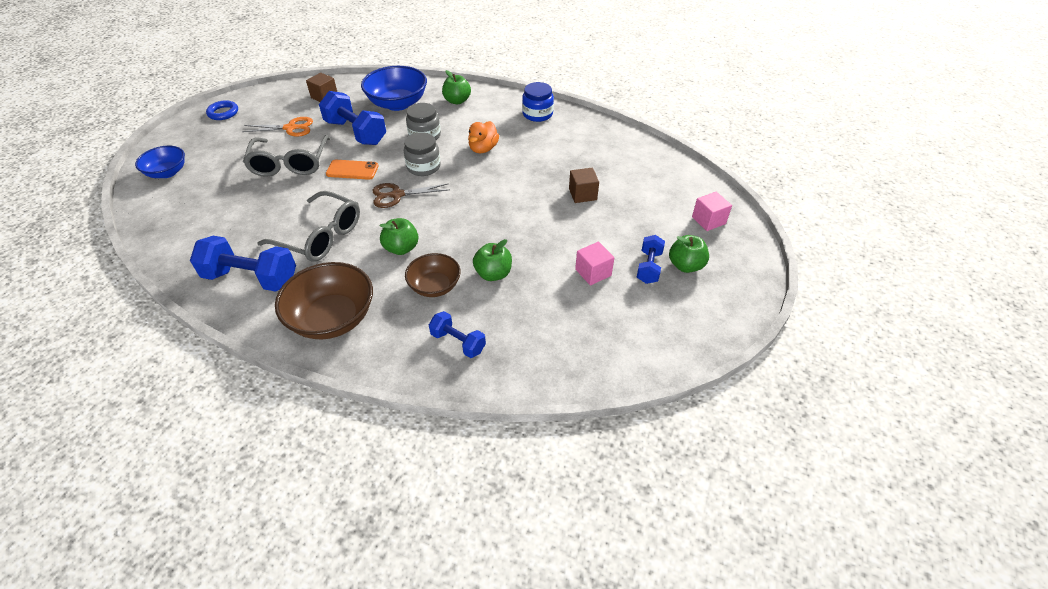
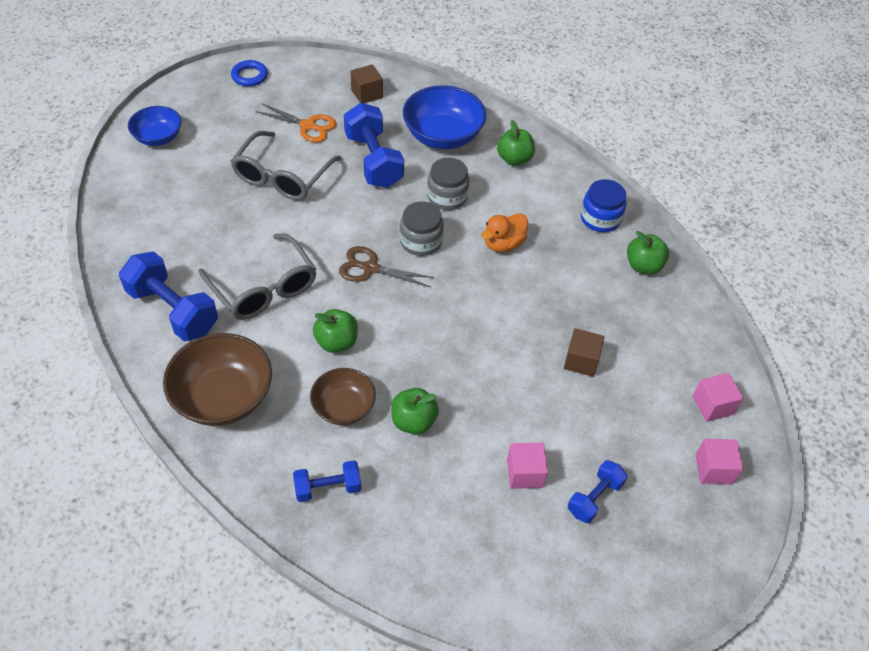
camera: 25 degrees right, 5 degrees up
(352, 170) = (342, 213): orange phone -> none
(458, 342) = (328, 488): blue dumbbell -> blue dumbbell turned 75 degrees counterclockwise
(681, 187) = (712, 405): none -> pink cube
(685, 265) = (640, 517): green apple -> green apple (643, 266)

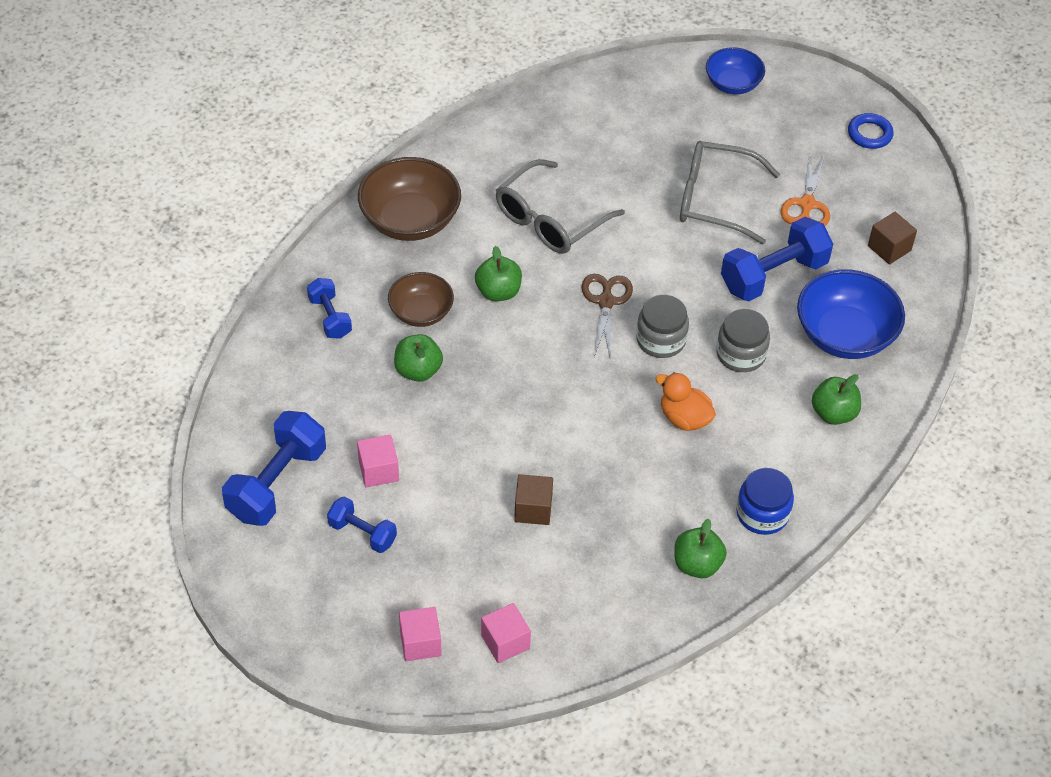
camera: 80 degrees right, 0 degrees up
(173, 310) = (501, 158): blue dumbbell -> blue dumbbell (277, 483)

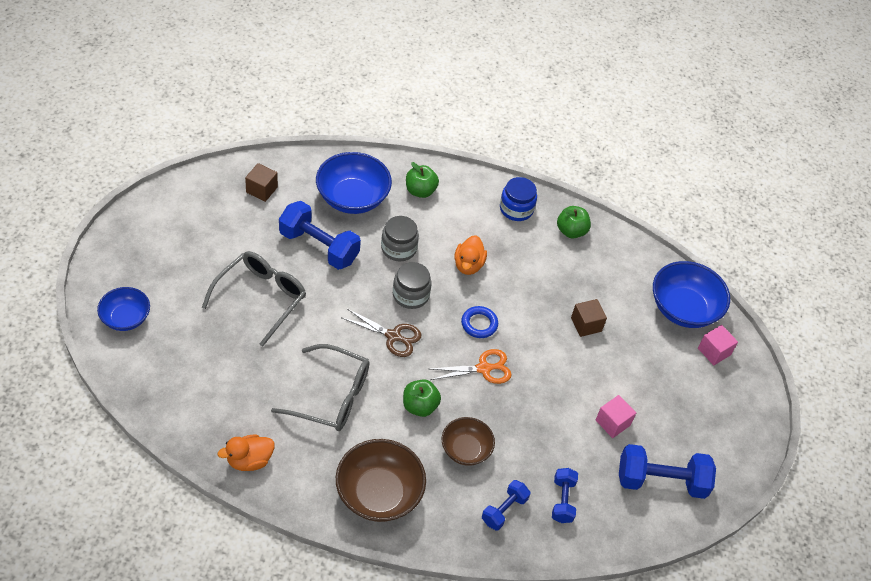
camera: 120 degrees left, 0 degrees up
(362, 533) = (663, 413): blue dumbbell -> blue dumbbell (562, 500)
(418, 370) = (518, 431): green apple -> none
(505, 132) = (249, 460): none -> orange duck
(505, 642) = (683, 309): pink cube -> blue bowl
(606, 301) = (393, 336): brown scissors -> brown scissors turned 135 degrees counterclockwise
(715, 199) = (261, 298): grey glasses -> grey glasses turned 135 degrees counterclockwise
(807, 205) = (241, 243): orange scissors -> orange scissors (484, 368)
(869, 134) = (149, 221): blue ring -> blue ring (479, 324)

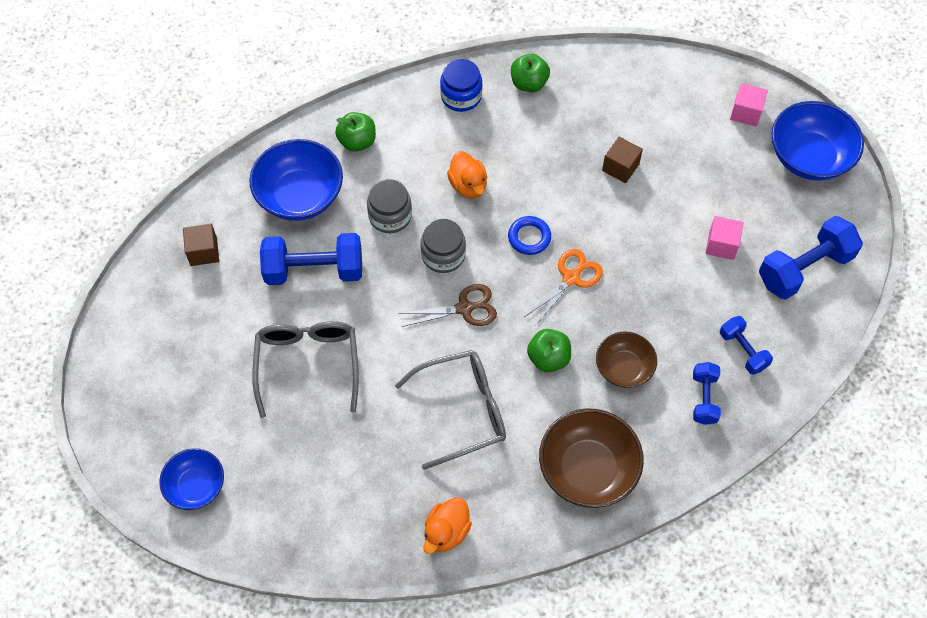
camera: 30 degrees left, 10 degrees up
(683, 309) = (687, 90): blue bowl -> blue bowl (809, 157)

